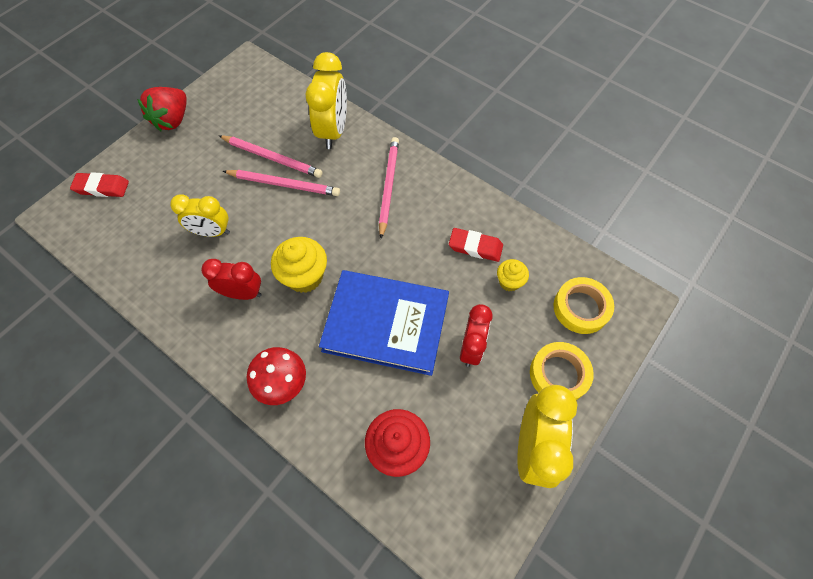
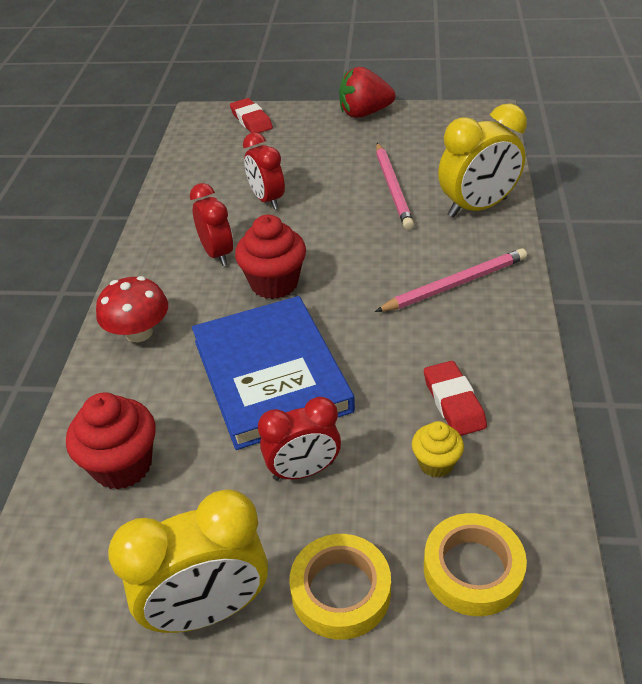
camera: 60 degrees right, 20 degrees down
(212, 232) = (267, 200): yellow clock -> red clock
(284, 184) = (370, 212): pink pencil -> none
(304, 276) = (274, 283): yellow cupcake -> red cupcake

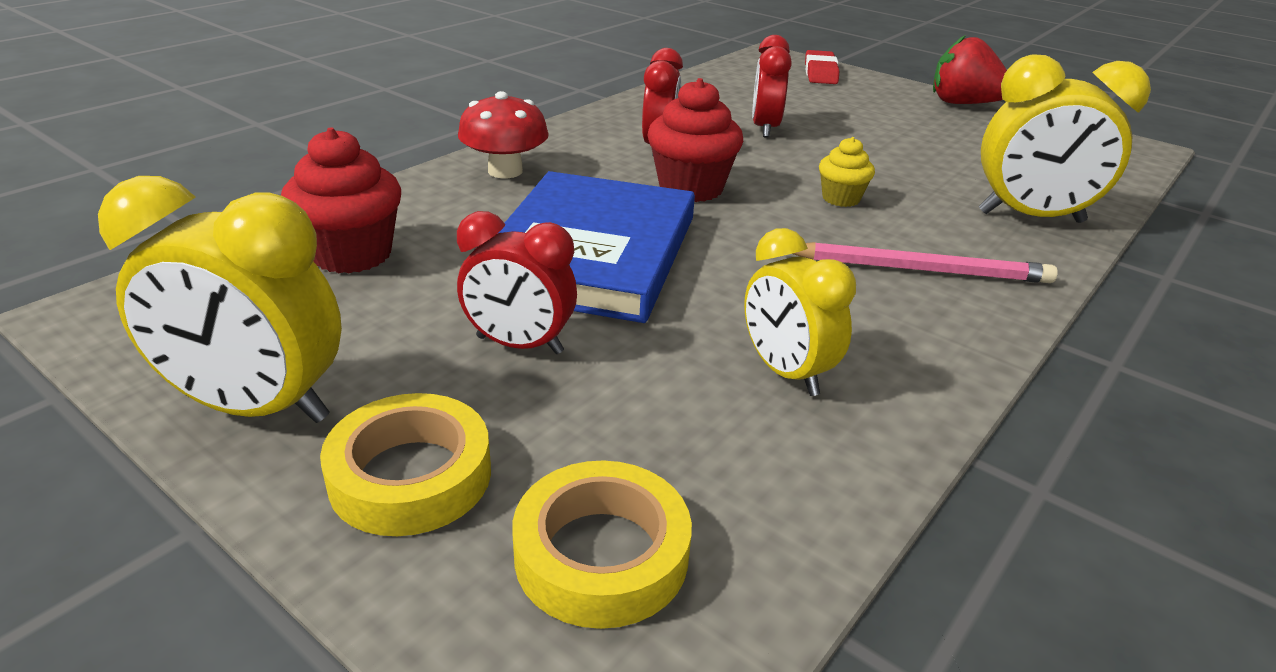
camera: 30 degrees right, 10 degrees down
(393, 188) = (930, 166): pink pencil -> none
(436, 463) = (689, 418): yellow cupcake -> yellow cupcake (841, 198)
(453, 402) = (786, 372): red eraser -> yellow clock

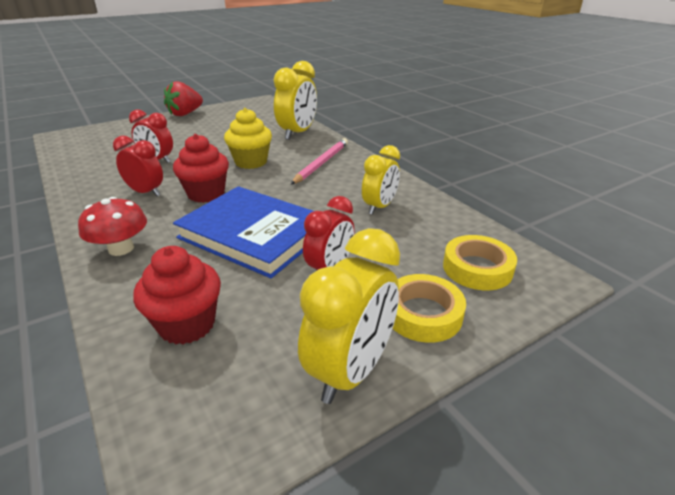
camera: 70 degrees left, 0 degrees up
(786, 372) = (379, 207): yellow clock -> yellow clock turned 45 degrees counterclockwise
(820, 73) = (105, 131): red eraser -> none
(841, 198) = (251, 162): yellow cupcake -> yellow cupcake, size x1.72

